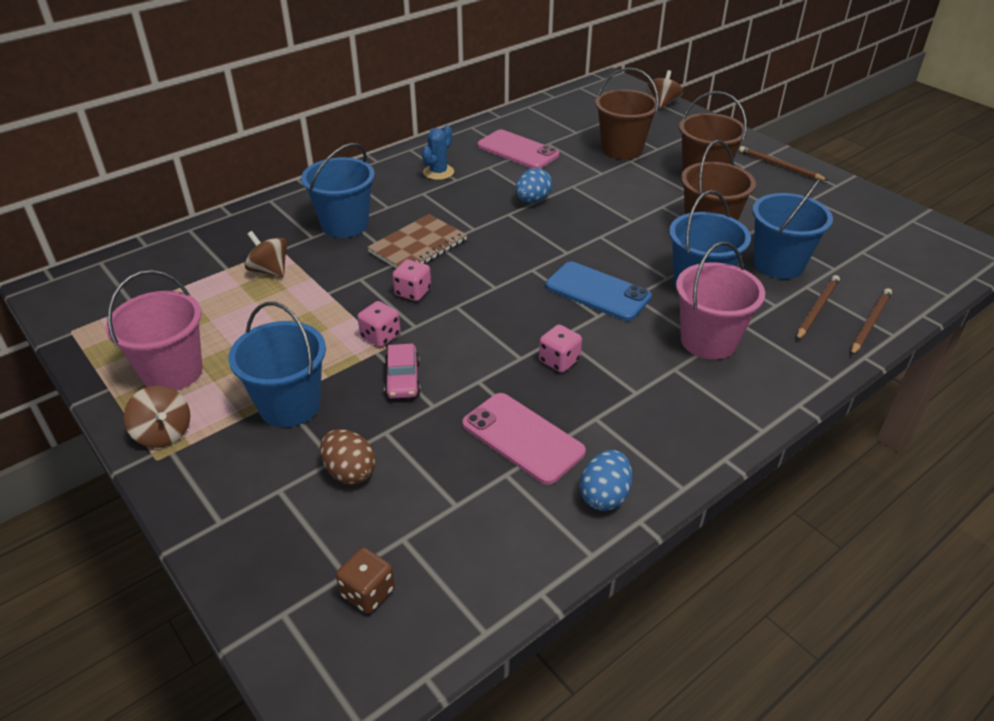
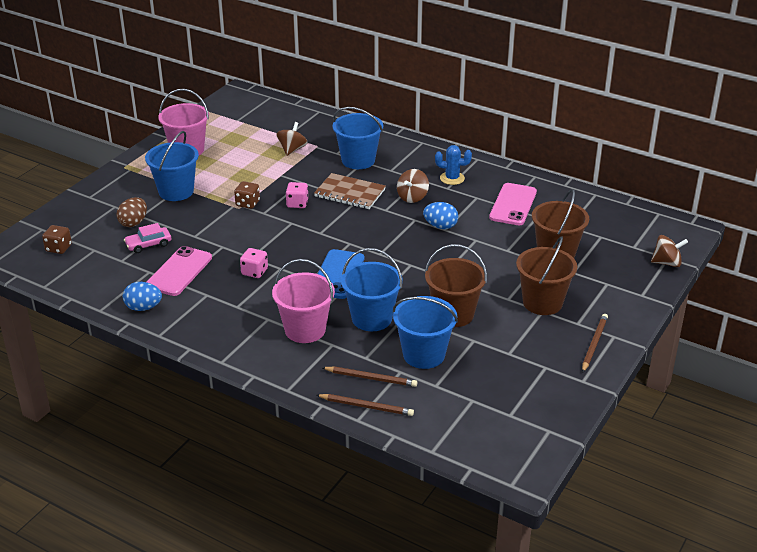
camera: 70 degrees right, 5 degrees down
(164, 433) = (141, 163): brown spinning top -> brown spinning top (412, 197)
(380, 336) = (247, 203): pink dice -> brown dice
(402, 379) = (212, 220): pink car -> pink car (148, 244)

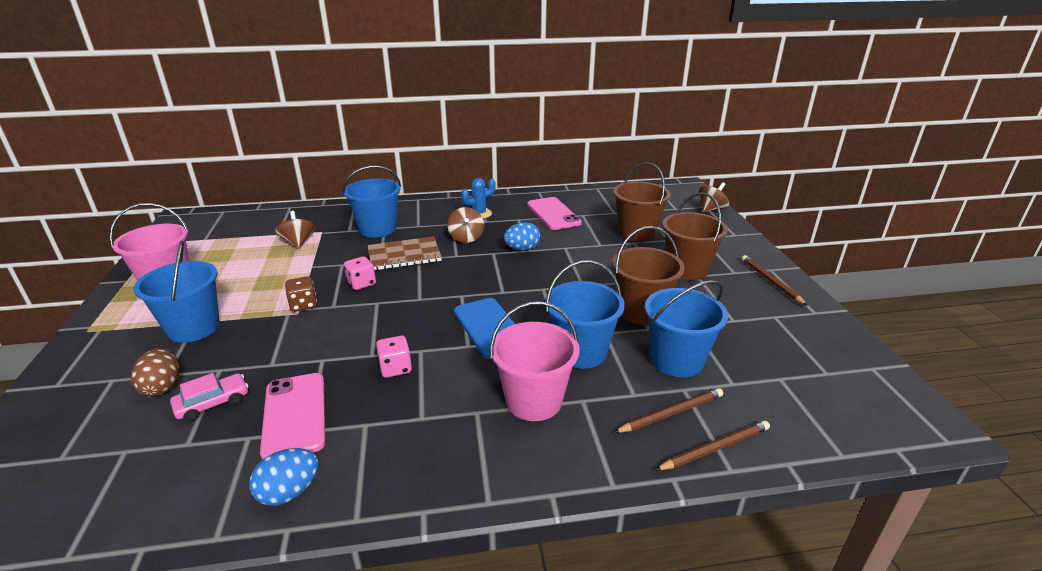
camera: 40 degrees left, 5 degrees down
(58, 248) = (52, 479): brown dice -> none
(148, 244) = (213, 403): pink car -> pink car turned 150 degrees counterclockwise

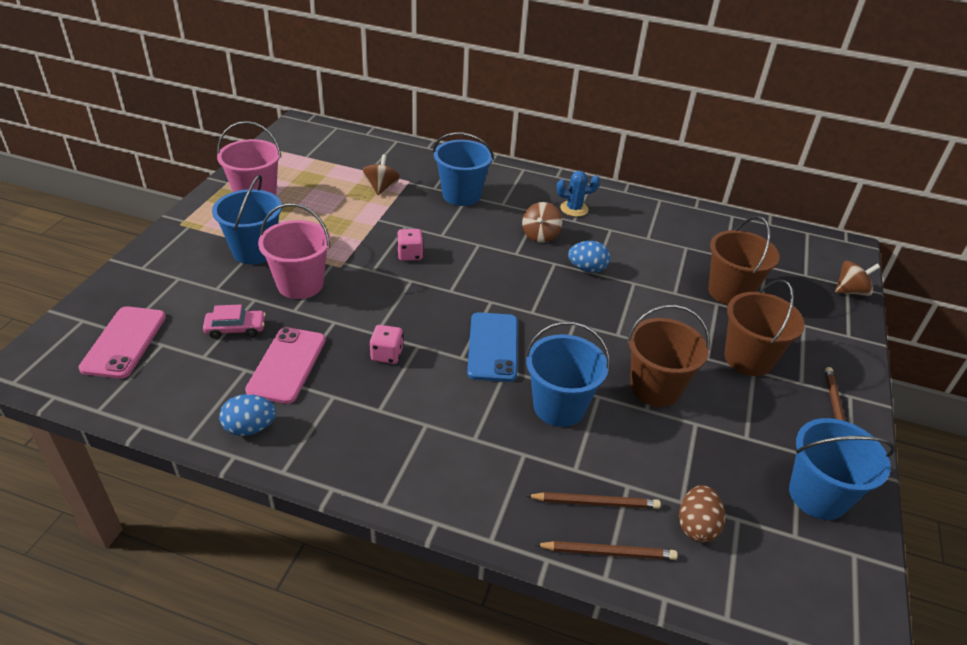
camera: 25 degrees right, 10 degrees up
(162, 387) = (208, 299): brown egg -> brown egg (696, 526)
(303, 305) = (349, 259): brown dice -> none
(404, 255) = (467, 236): brown notebook -> none
(534, 401) = (481, 435): pink bucket -> pink bucket (300, 284)
(553, 214) = (654, 235): pink phone -> pink phone (124, 342)
(676, 360) = (646, 454): blue bucket -> blue bucket (818, 495)

